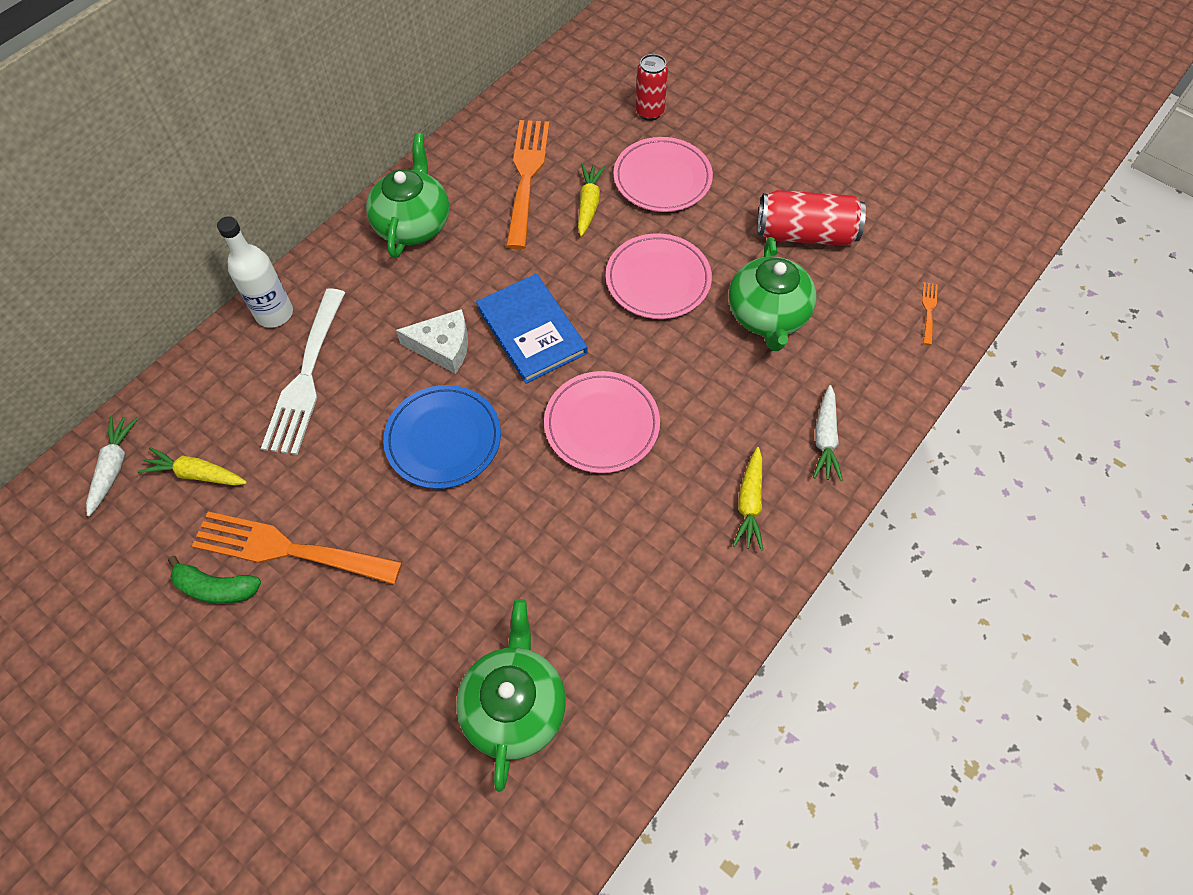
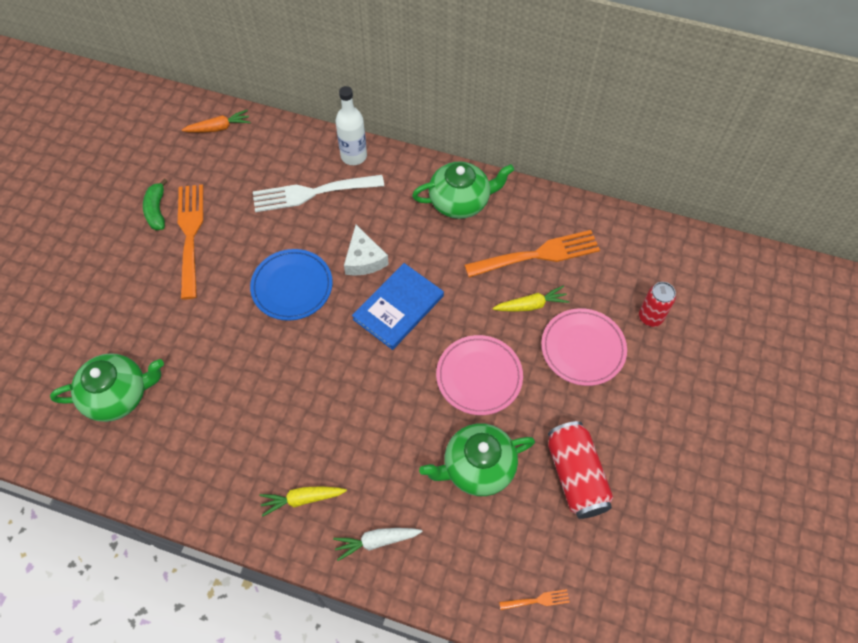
camera: 70 degrees right, 0 degrees up
(114, 467) = (219, 128): white carrot -> orange carrot
(196, 474) = (226, 168): yellow carrot -> none
(602, 424) = (336, 379): pink plate -> none

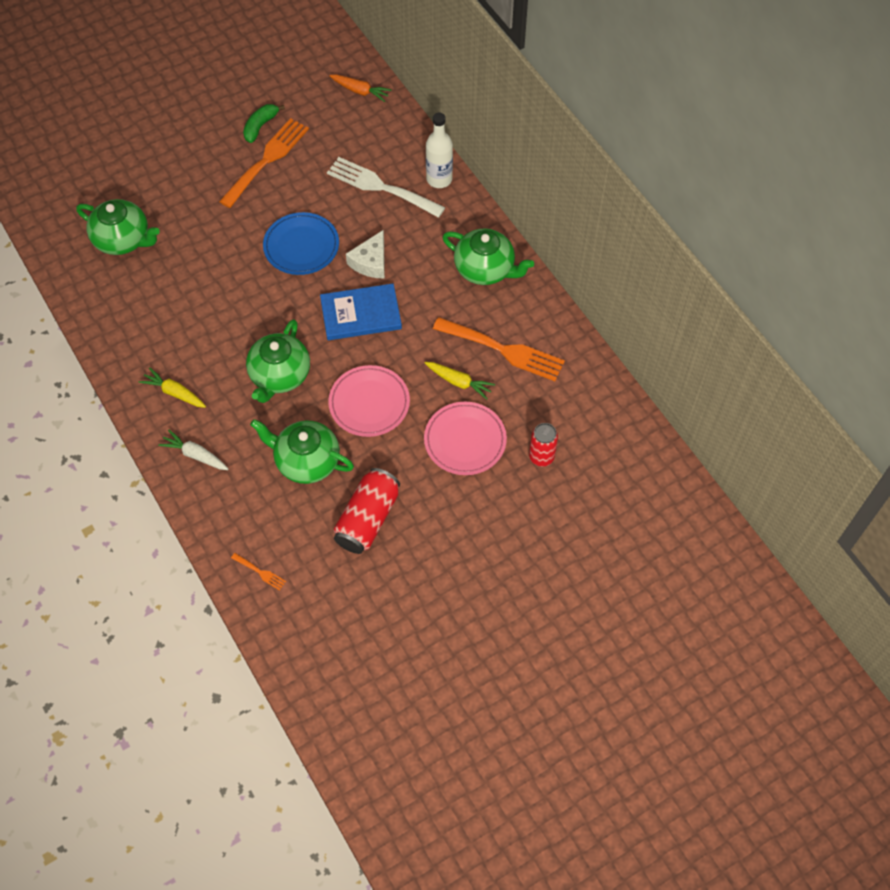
camera: 40 degrees right, 0 degrees up
(381, 410) = (279, 375): none -> green teapot

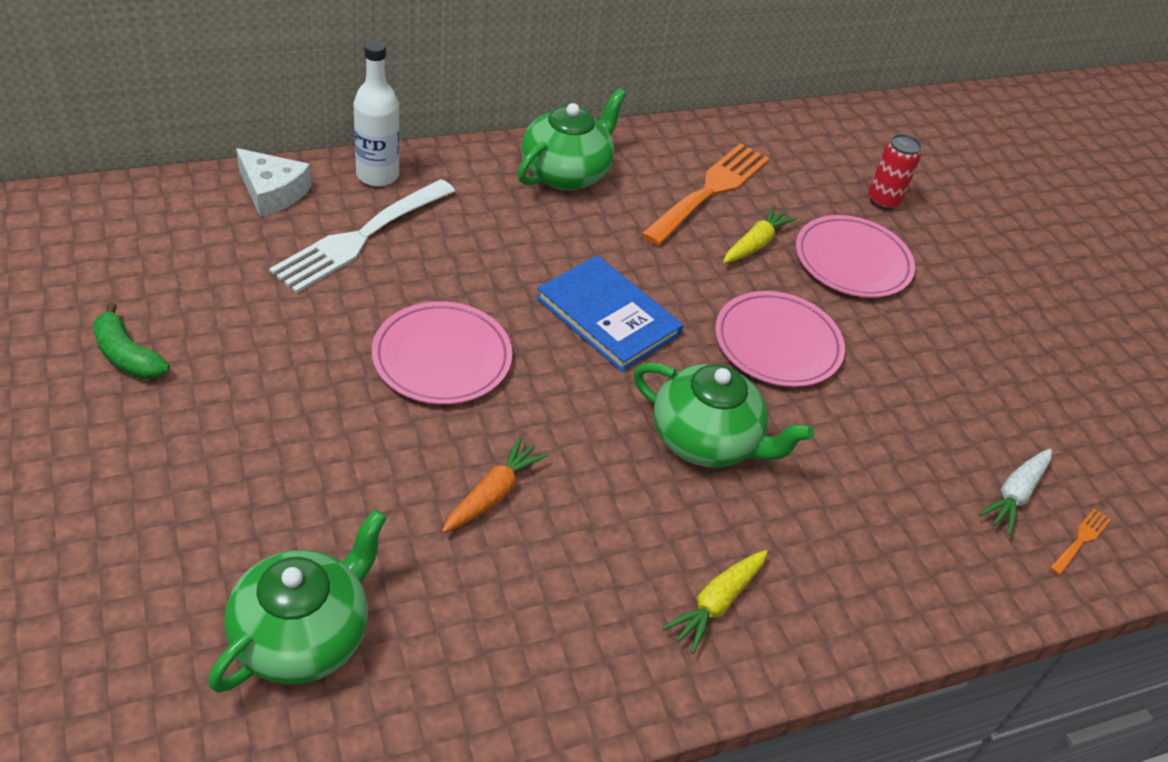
camera: 85 degrees left, 15 degrees down
(195, 455) = (855, 593): white carrot -> white carrot (1014, 495)
(267, 160) = (217, 363): orange fork -> none
(301, 246) = (442, 357): blue plate -> pink plate
(306, 461) = (876, 439): green teapot -> none
(360, 91) = (135, 214): orange carrot -> orange carrot (493, 493)
(361, 314) = (608, 316): blue book -> blue book turned 45 degrees counterclockwise
(367, 519) = (979, 389): red can -> none
(370, 262) = (509, 283): white cheese -> white cheese (272, 192)

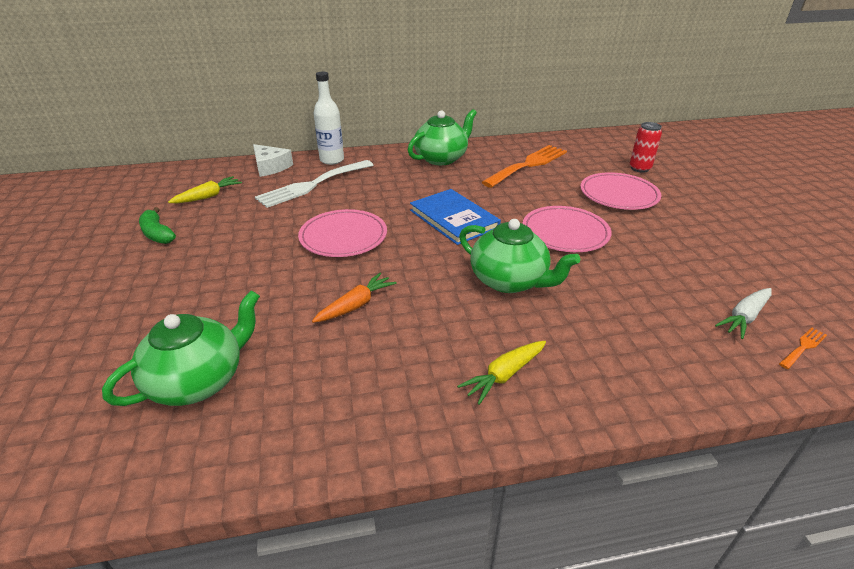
camera: 15 degrees right, 10 degrees down
(755, 243) = (554, 187): yellow carrot -> yellow carrot (208, 196)

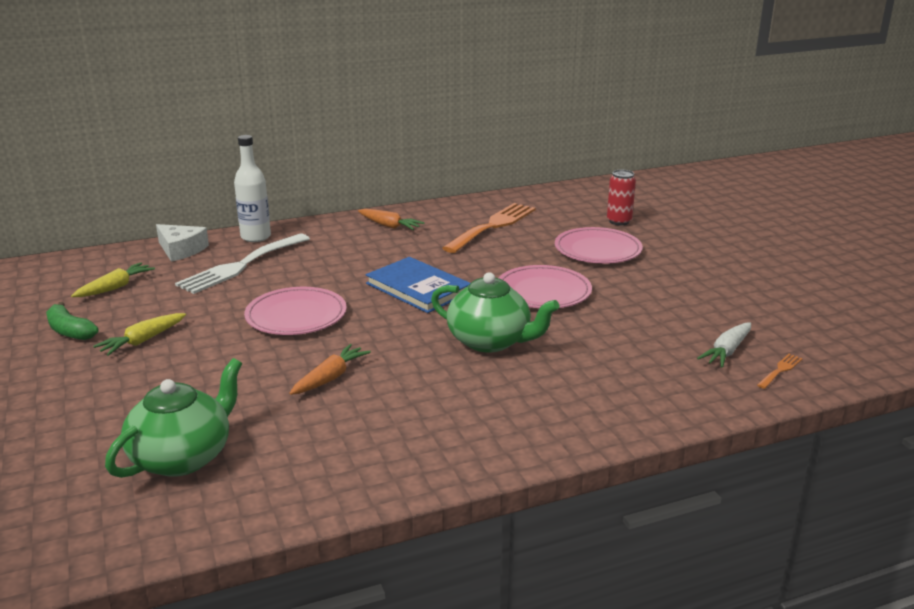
camera: 10 degrees left, 10 degrees down
(441, 158) = (389, 226): green teapot -> orange carrot
(504, 375) = (498, 421): yellow carrot -> yellow carrot (142, 341)

